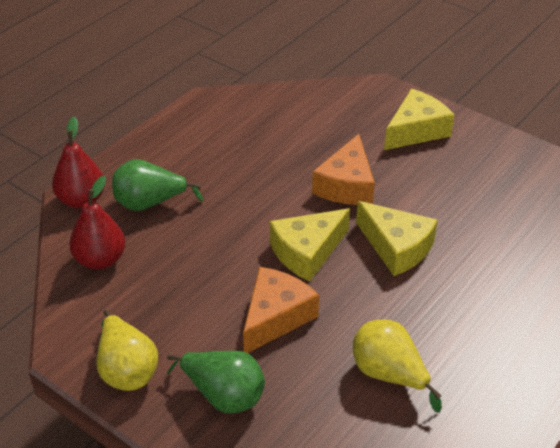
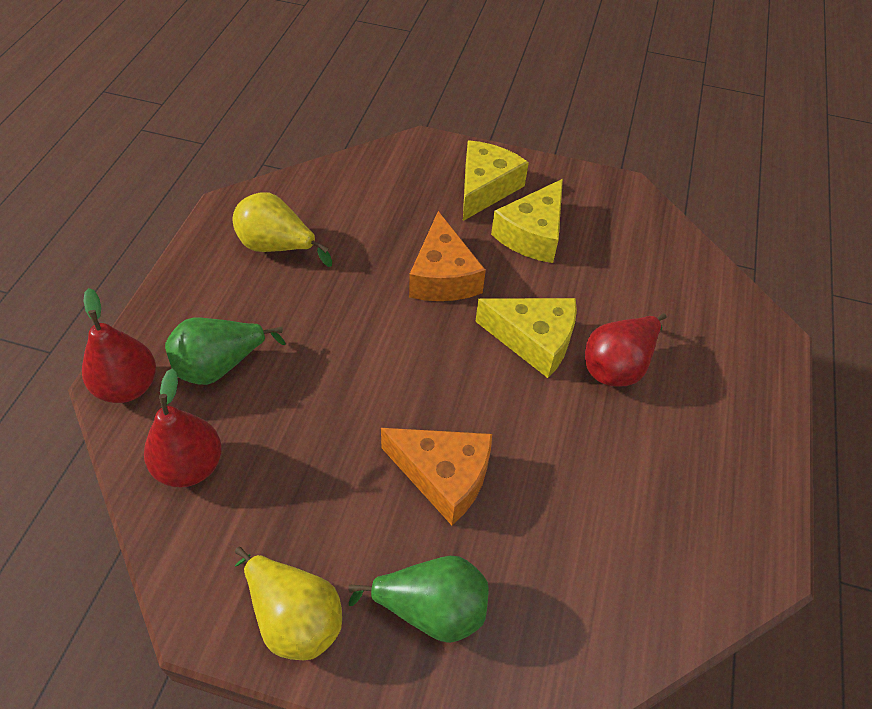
camera: 25 degrees left, 10 degrees up
(275, 317) = (443, 476): orange cheese -> orange cheese turned 105 degrees clockwise
(307, 252) = (439, 376): yellow cheese -> yellow cheese (532, 234)
(389, 375) = (604, 509): yellow pear -> yellow pear (277, 247)
(457, 283) = (618, 366): none -> red pear

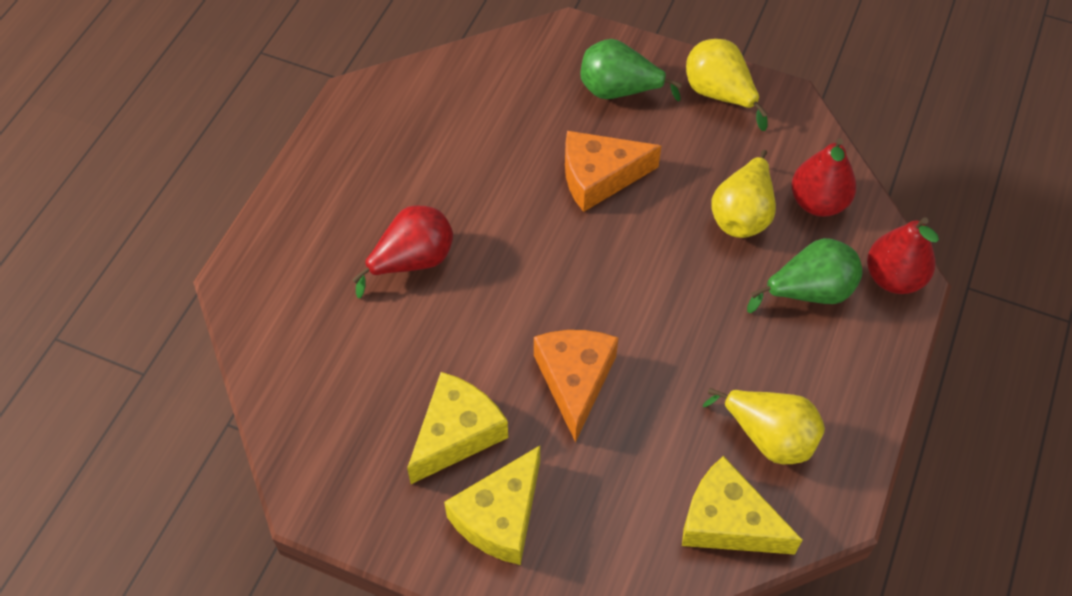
camera: 170 degrees left, 5 degrees up
(280, 444) = (742, 214): none -> yellow pear
(443, 476) = (599, 177): orange cheese -> orange cheese turned 45 degrees counterclockwise
(533, 340) = (490, 295): yellow cheese -> yellow cheese (728, 521)

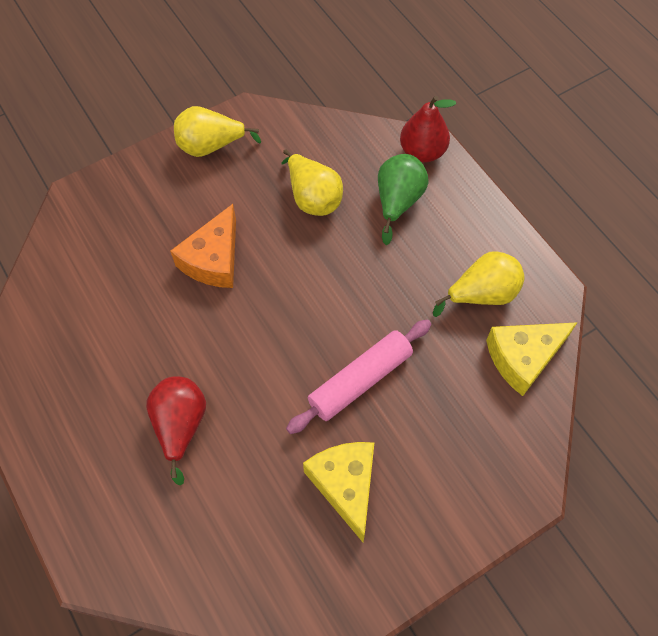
camera: 55 degrees left, 5 degrees up
(500, 516) = (428, 496): yellow cheese -> none
(575, 381) = (360, 380): orange cheese -> pink rolling pin
(619, 91) = (154, 200): green pear -> none
(818, 202) = (338, 152): red pear -> none

